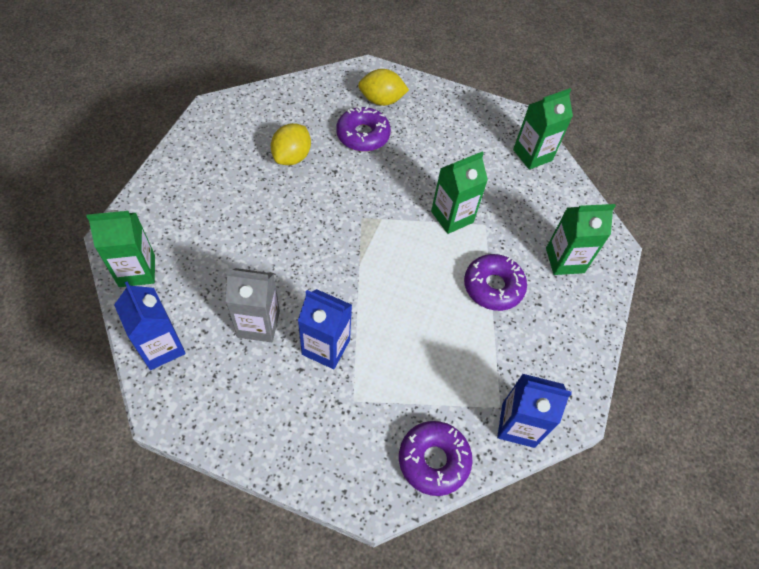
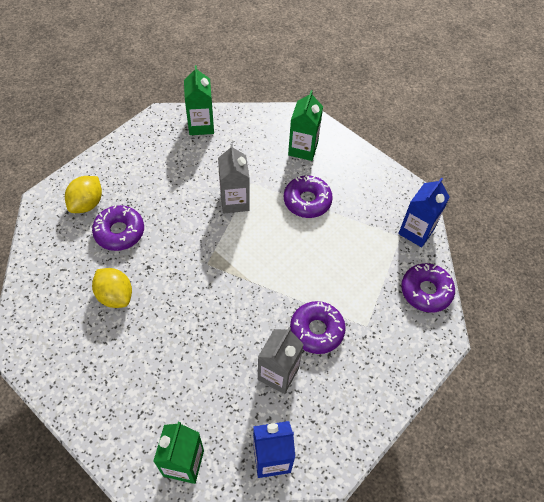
camera: 65 degrees left, 0 degrees up
(326, 347) = (316, 330): blue carton -> purple donut
(452, 217) = (234, 201): green carton -> grey carton

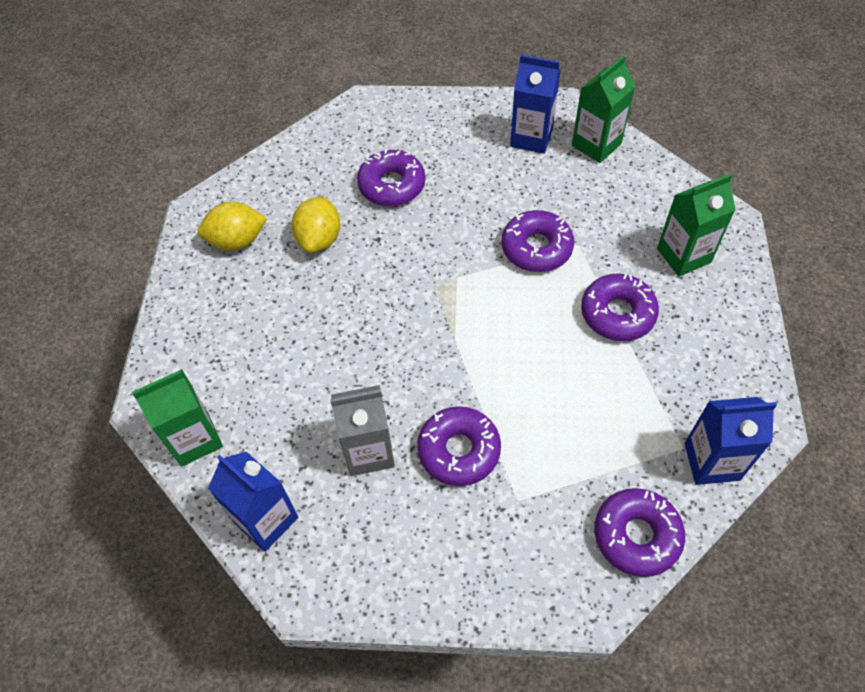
camera: 55 degrees right, 0 degrees up
(87, 203) = (395, 136): yellow lemon -> yellow lemon (237, 241)
(164, 147) = (531, 138): none -> blue carton
(234, 201) = (536, 248): grey carton -> purple donut

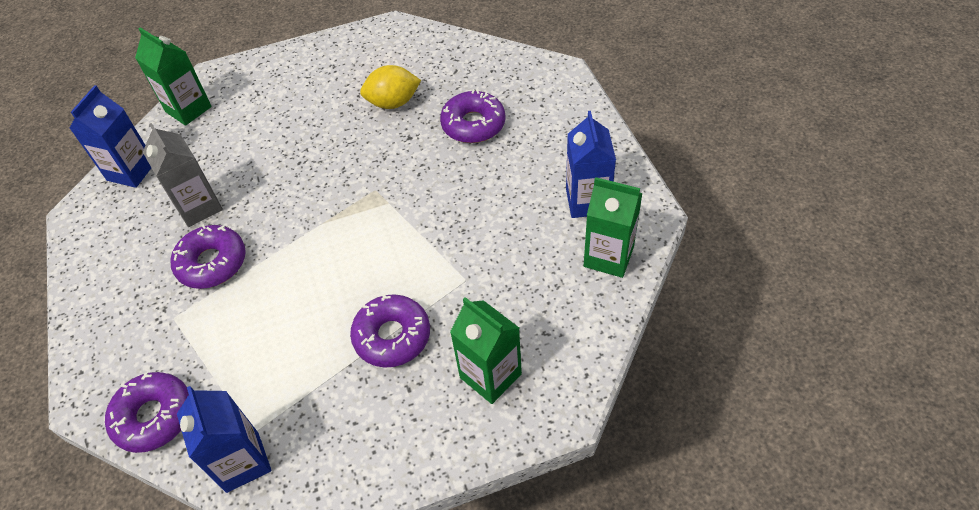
camera: 70 degrees right, 5 degrees down
(237, 241) = (371, 59): yellow lemon -> none
(536, 248) = (446, 249): purple donut -> none

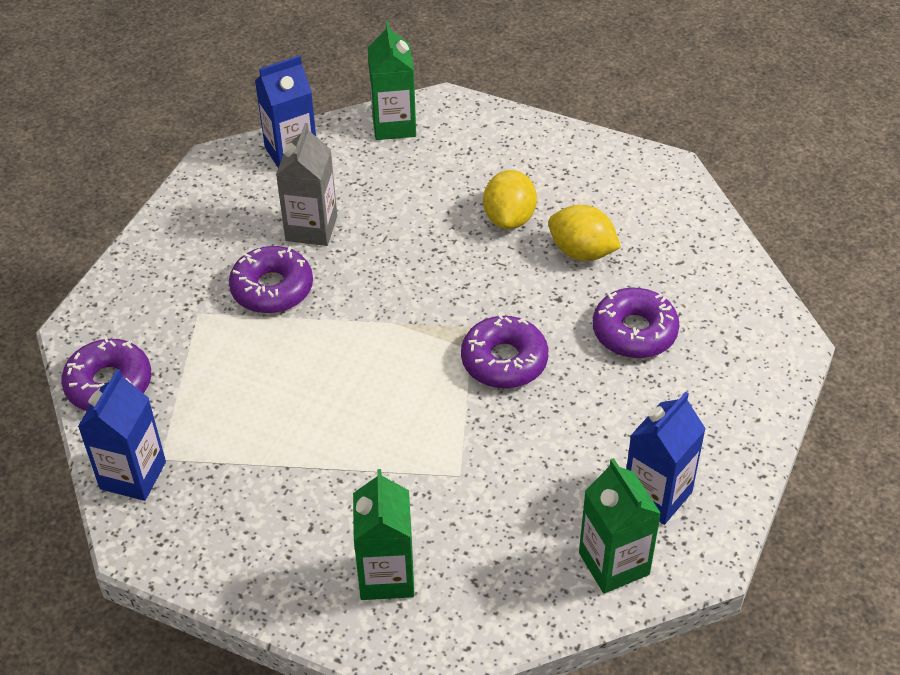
camera: 40 degrees right, 5 degrees down
(327, 113) = (509, 218): none -> yellow lemon
(392, 336) = (345, 472): purple donut -> purple donut (504, 361)

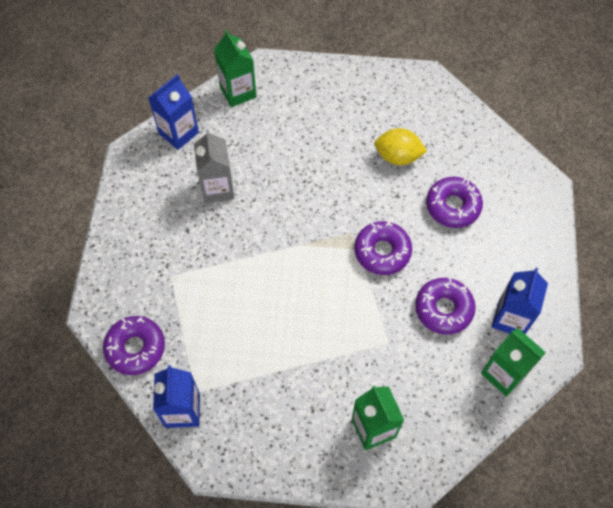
camera: 20 degrees left, 15 degrees up
(272, 288) = (212, 242): purple donut -> purple donut (443, 309)
(509, 218) = (342, 144): yellow lemon -> none

